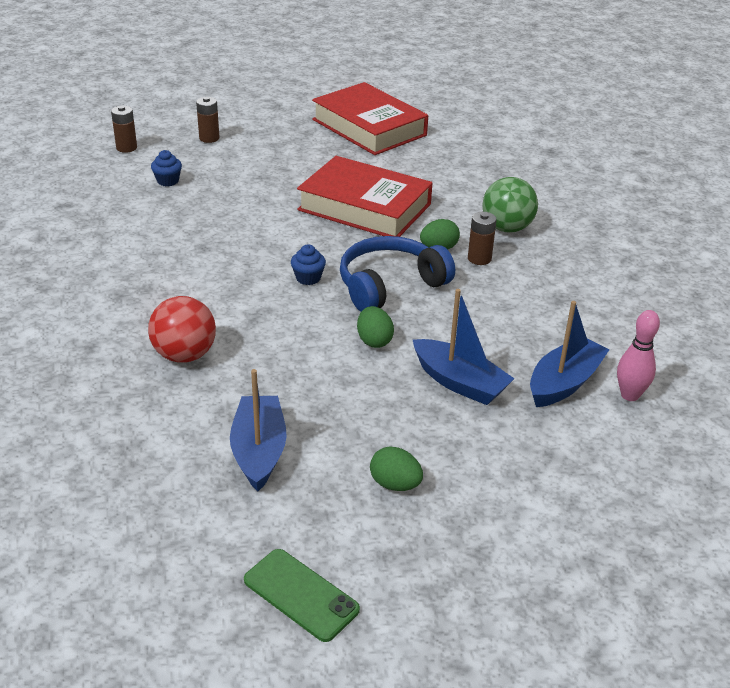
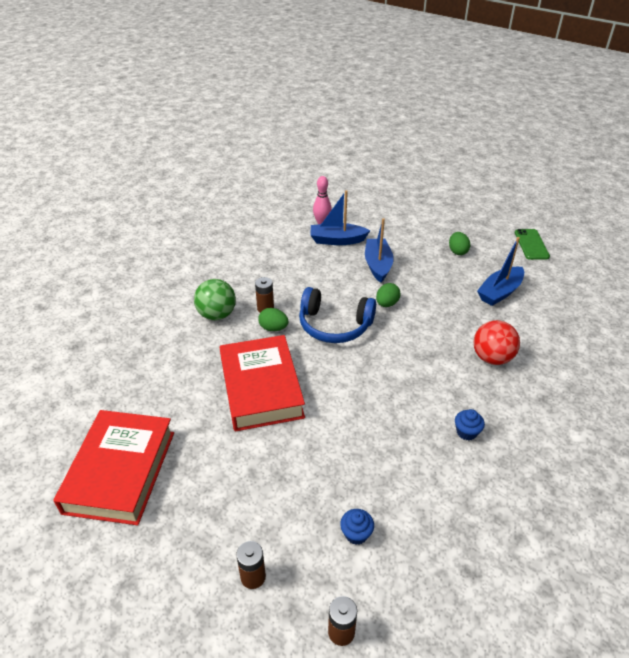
camera: 130 degrees left, 5 degrees up
(308, 278) = (370, 359): blue cupcake -> blue cupcake (466, 432)

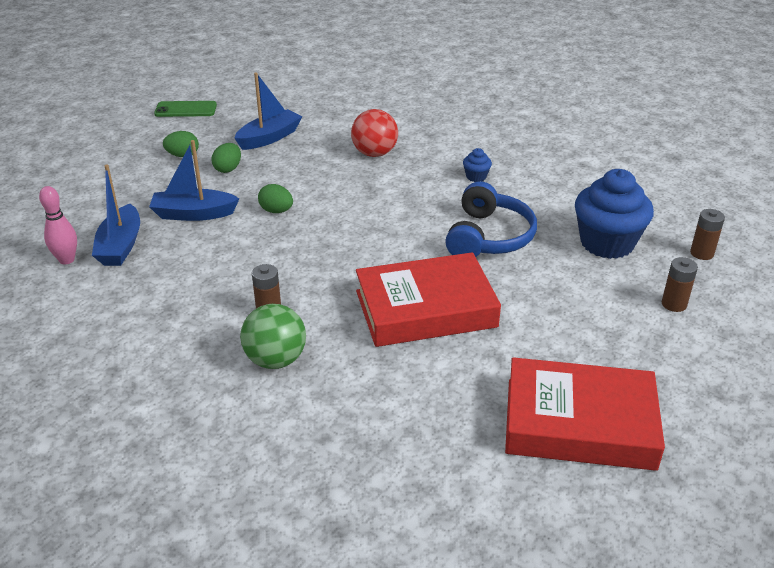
camera: 90 degrees left, 5 degrees down
(273, 328) = (313, 302): green egg -> green egg (228, 169)
(334, 325) = (312, 251): blue headphones -> blue headphones (488, 237)
(356, 534) = (607, 243): blue cupcake -> blue cupcake, size x2.36
(499, 292) = (269, 138): blue boat -> blue boat turned 90 degrees counterclockwise

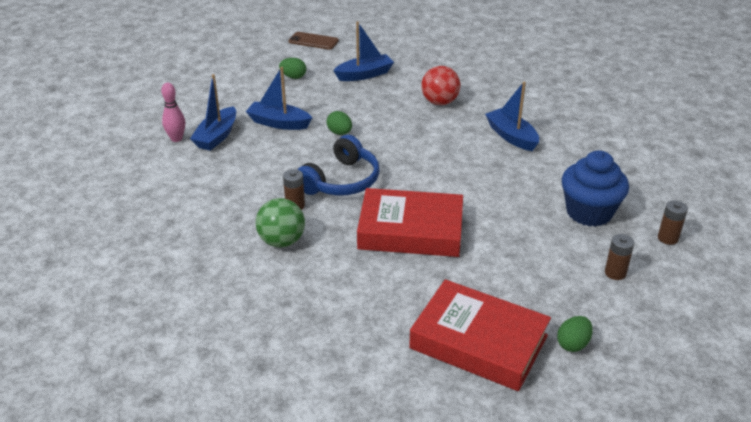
camera: 20 degrees right, 0 degrees up
(186, 110) = (313, 41): green phone -> brown phone
(228, 169) = (321, 93): green egg -> green egg (573, 344)
(476, 177) = (511, 136): blue cupcake -> blue boat
(488, 237) = (492, 187): blue headphones -> blue headphones (341, 181)

